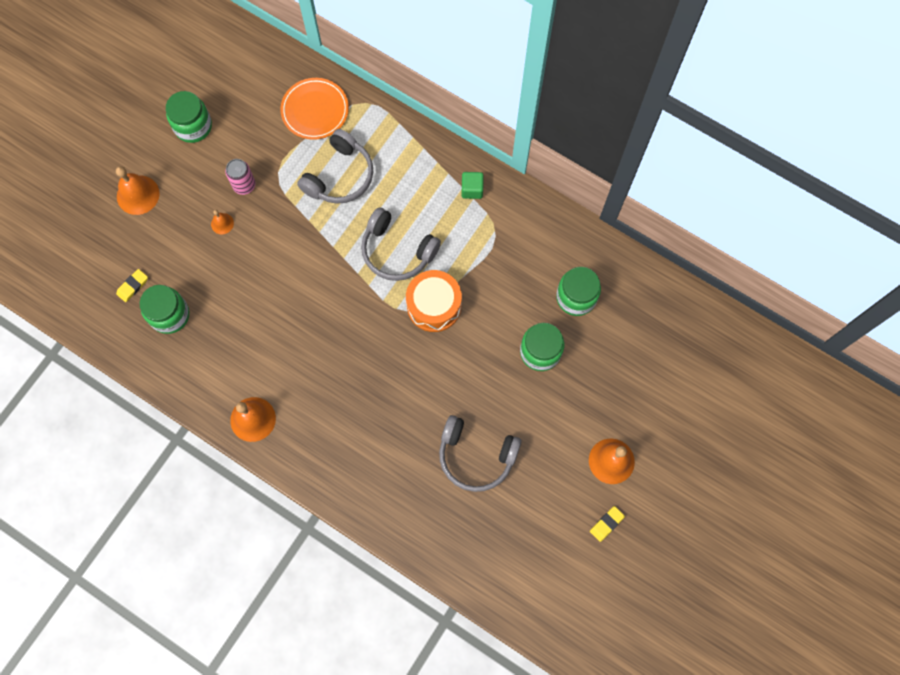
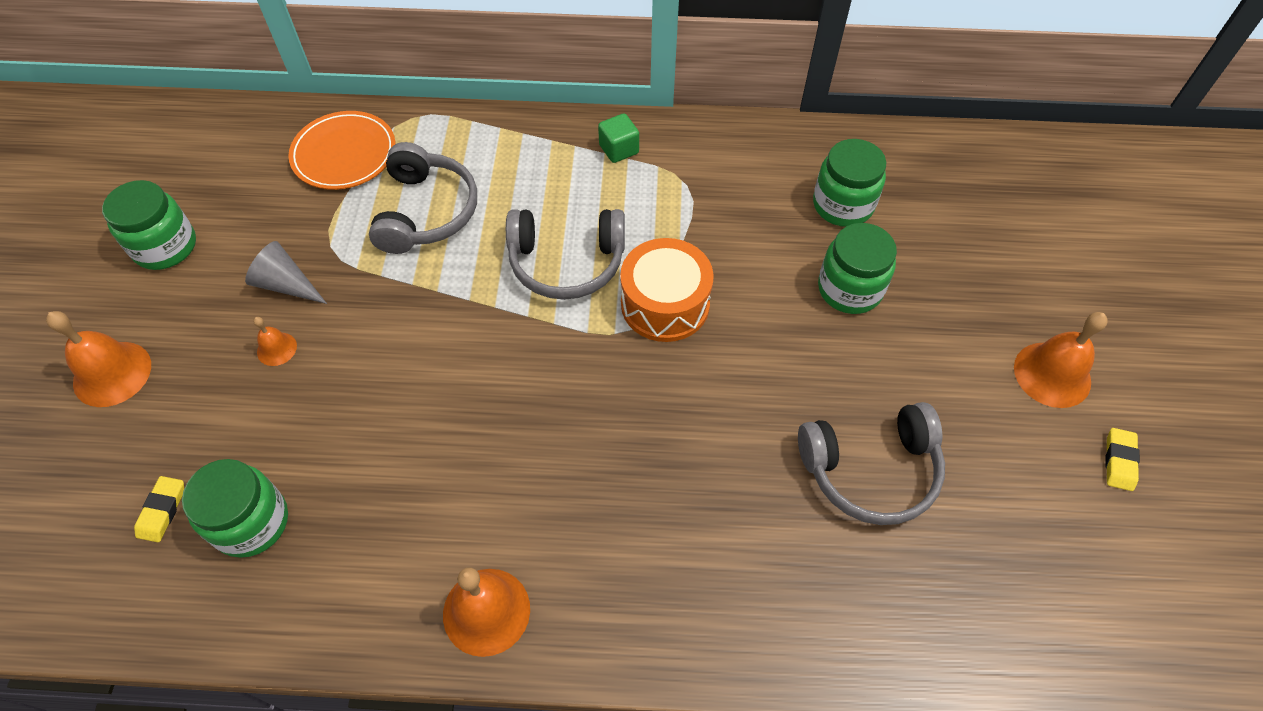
camera: 30 degrees left, 15 degrees down
(244, 185) = (286, 284): pink can -> grey cone

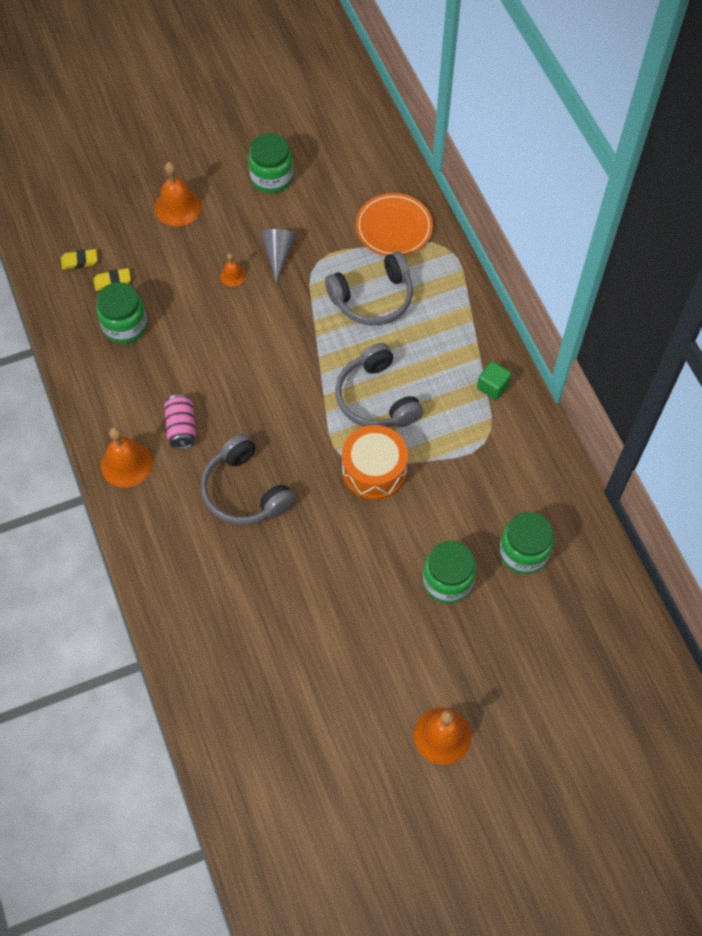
camera: 65 degrees right, 5 degrees up
(472, 508) = (181, 428): none -> pink can
(871, 470) = (309, 637): grey headphones -> grey headphones (245, 491)
(1119, 461) = (391, 794): yellow eraser -> yellow eraser (79, 261)

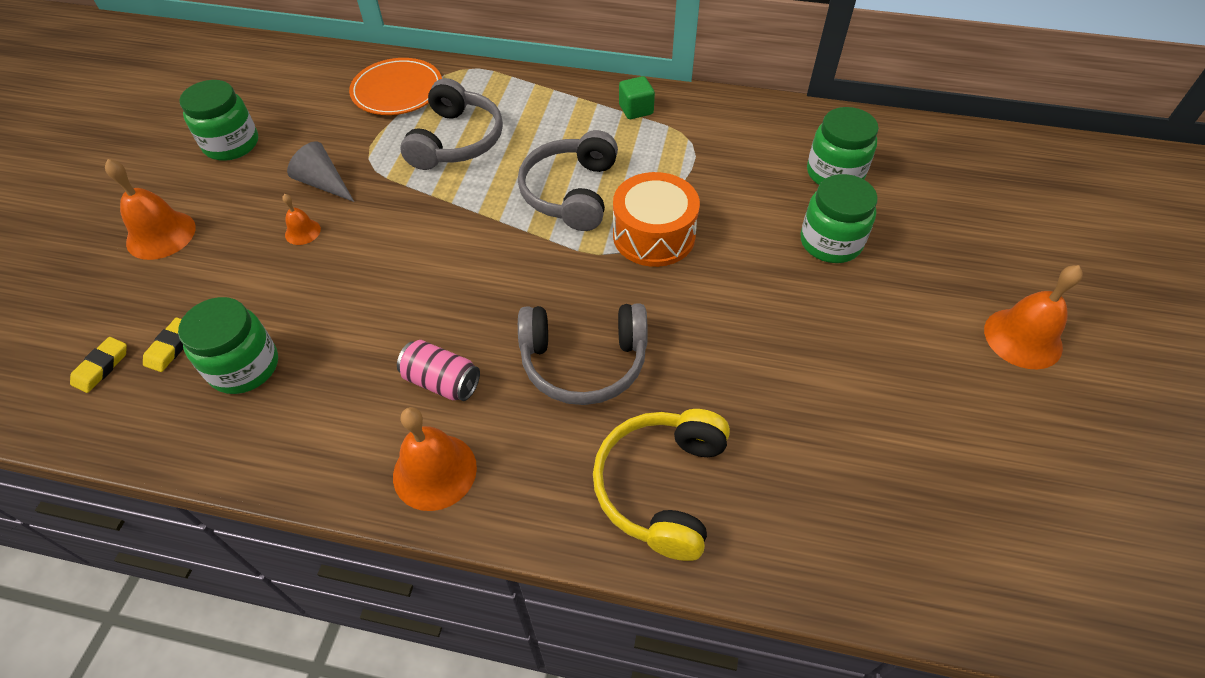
camera: 55 degrees left, 10 degrees down
(190, 579) = (661, 487): none -> yellow headphones
(376, 398) = (571, 192): grey headphones -> grey headphones turned 90 degrees clockwise

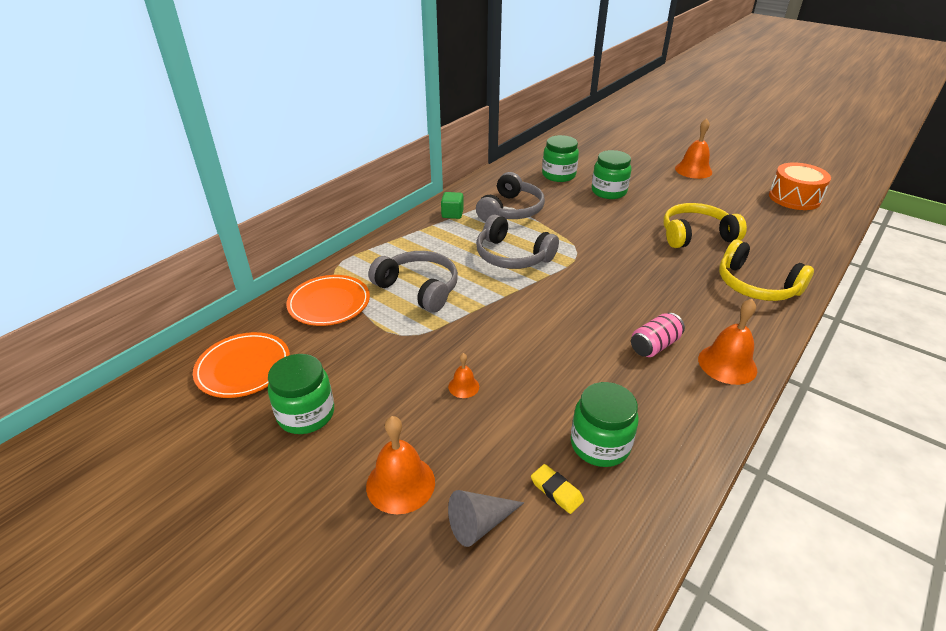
camera: 65 degrees left, 15 degrees down
(101, 367) = (558, 548): yellow eraser -> none
(280, 83) = (243, 368): none -> orange plate
(323, 183) = (412, 364): grey cone -> grey cone (480, 523)
(584, 362) = (660, 287): grey headphones -> grey headphones (511, 210)
(654, 235) = (570, 238): orange drum -> orange drum (794, 198)
(770, 381) = (696, 235): none -> yellow headphones

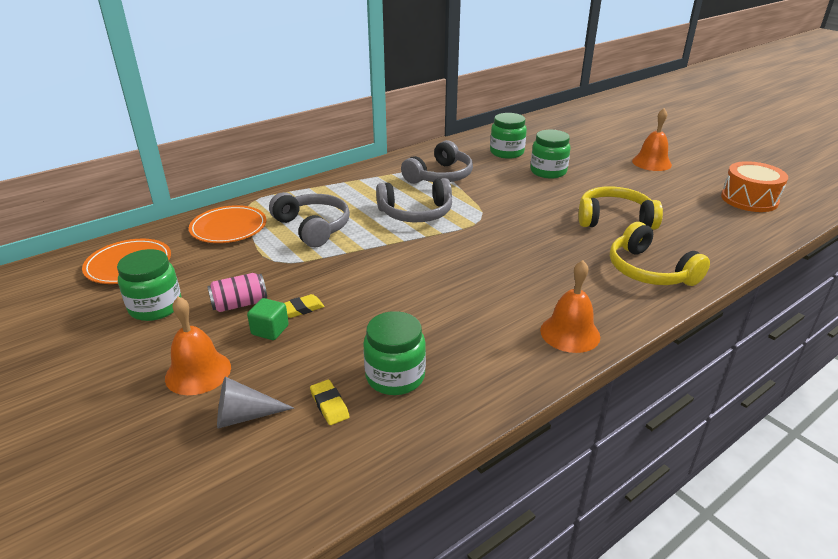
camera: 15 degrees right, 5 degrees down
(452, 214) = (383, 173): green cube -> green cube (270, 330)
(463, 386) = (301, 309): orange bell -> yellow eraser
(512, 256) = (416, 213): grey headphones -> grey headphones turned 60 degrees counterclockwise
(654, 345) = (505, 306): pink can -> pink can (239, 304)

